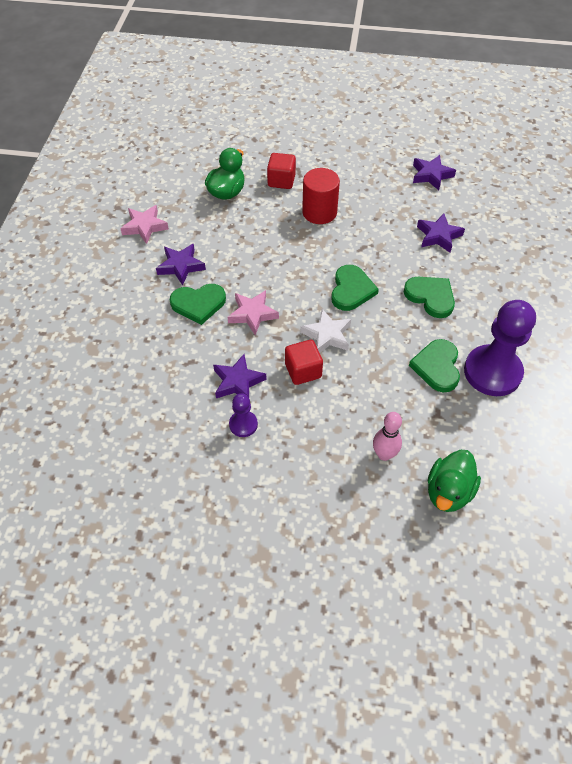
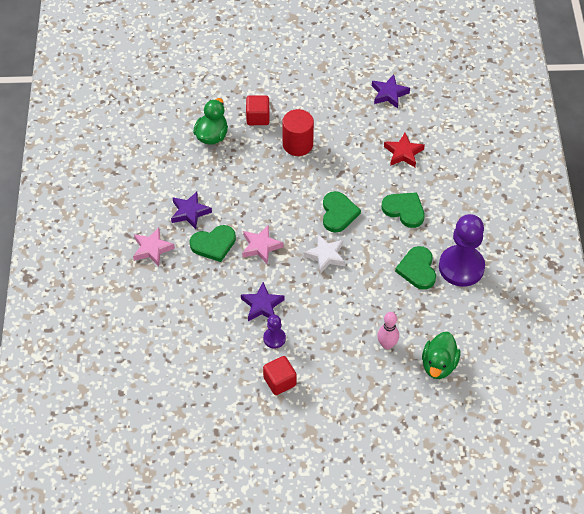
camera: 10 degrees left, 0 degrees up
(145, 227) = (148, 179): pink star -> pink star (152, 249)
(303, 371) = (312, 288): red cube -> red cube (280, 381)
(438, 236) = (403, 153): purple star -> red star

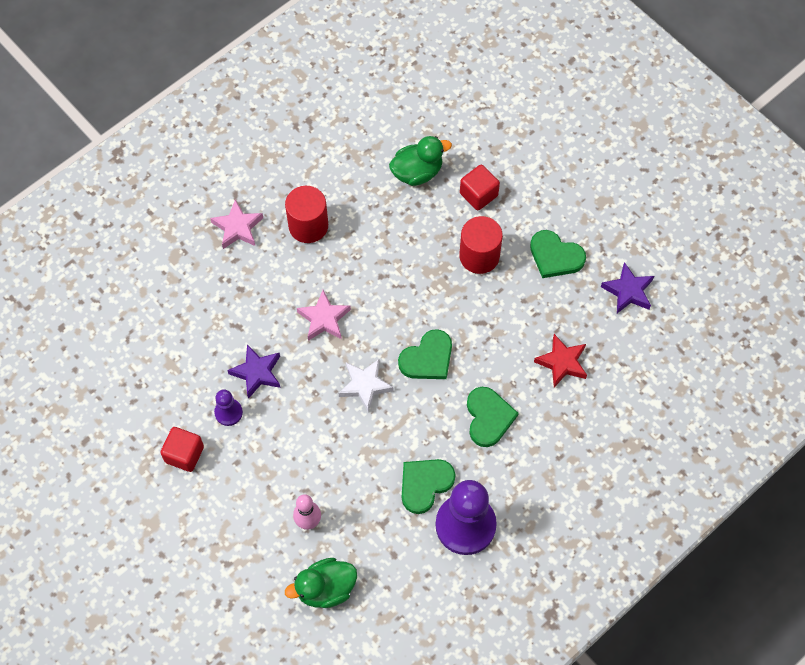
camera: 50 degrees right, 10 degrees up
(190, 212) = (308, 226): purple star -> red cylinder
(213, 244) = (290, 275): green heart -> green heart (555, 256)

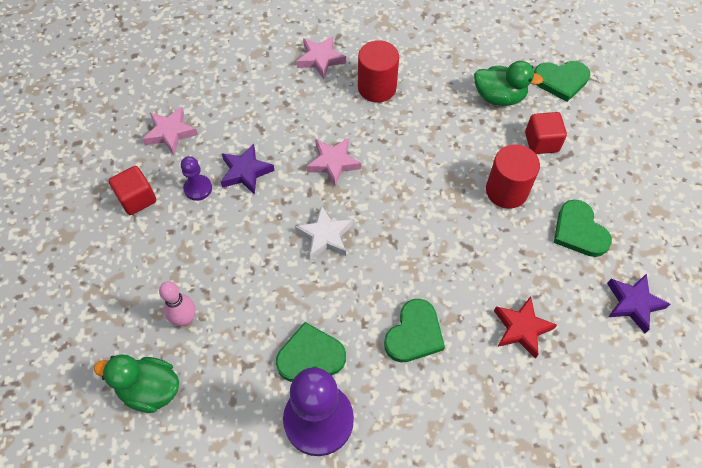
camera: 35 degrees right, 5 degrees down
(162, 379) = (170, 133): none -> pink star
(427, 358) = (397, 247): green heart -> green heart (561, 81)

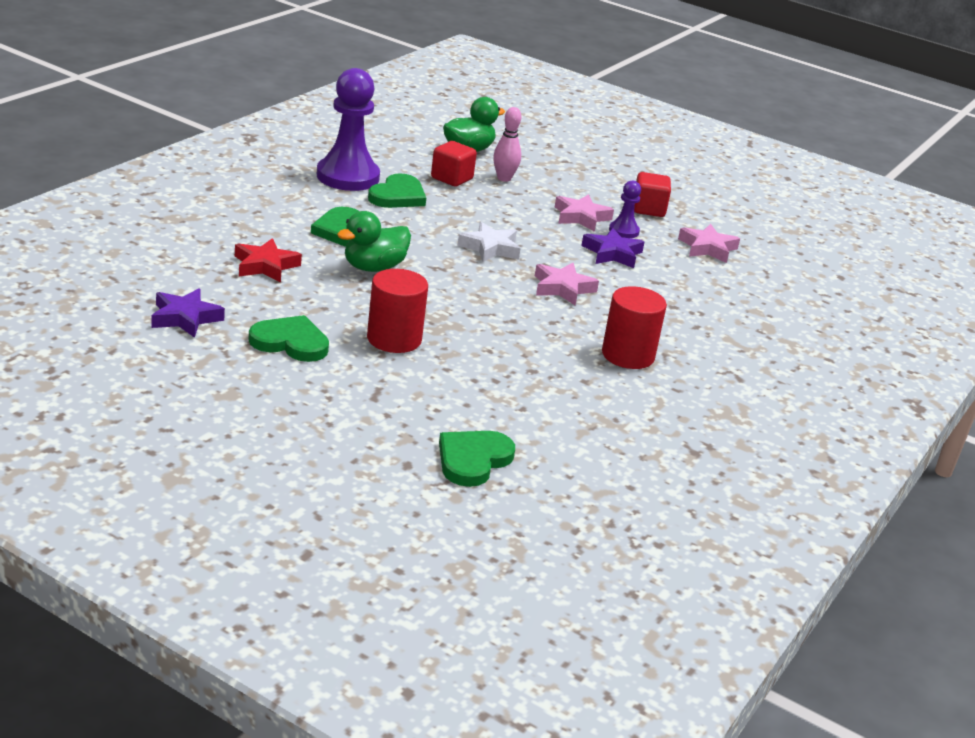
camera: 125 degrees right, 30 degrees down
(320, 59) = (713, 350): pink star -> pink star (581, 217)
(499, 97) = (510, 408): green duck -> green duck (373, 267)
(541, 142) = (414, 392): red cube -> red cube (451, 178)

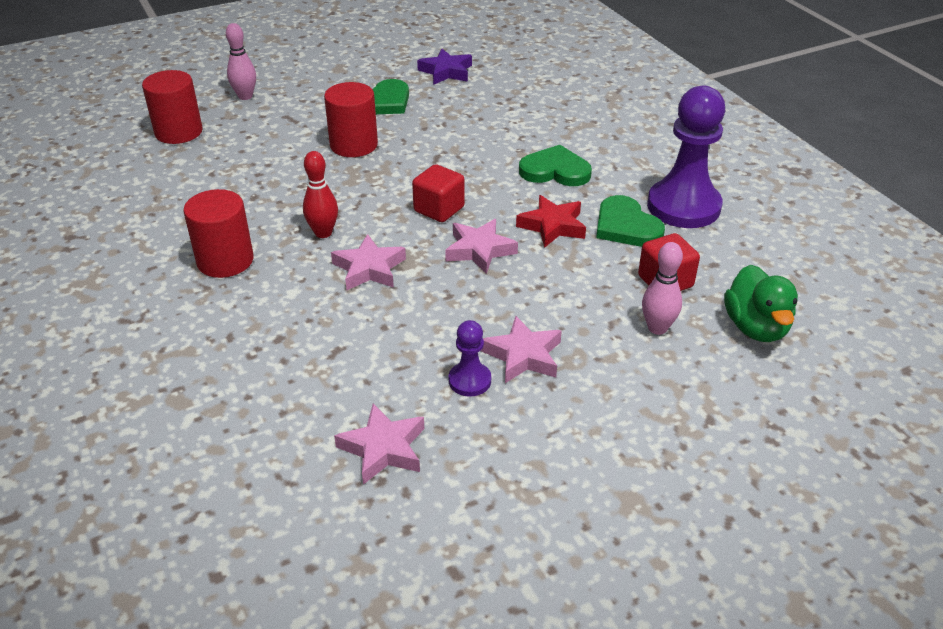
camera: 125 degrees right, 10 degrees up
(265, 266) = (508, 118): red star -> red star (552, 226)
(355, 441) = (245, 96): none -> pink bowling pin
(373, 267) = (476, 168): green duck -> none
(473, 460) = (178, 132): green heart -> red cylinder
(490, 248) = (479, 250): white star -> pink star
(543, 319) = (323, 233): none -> red bowling pin
(612, 253) = (419, 342): purple star -> none
(648, 209) = (521, 441): red cube -> red cube (439, 209)

